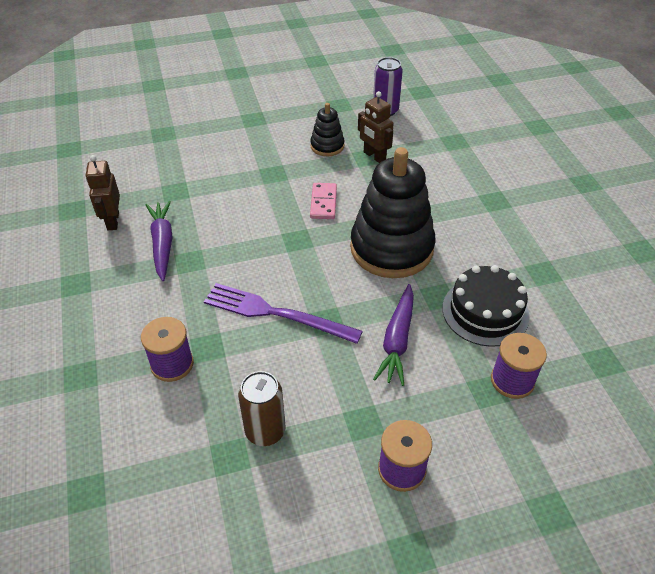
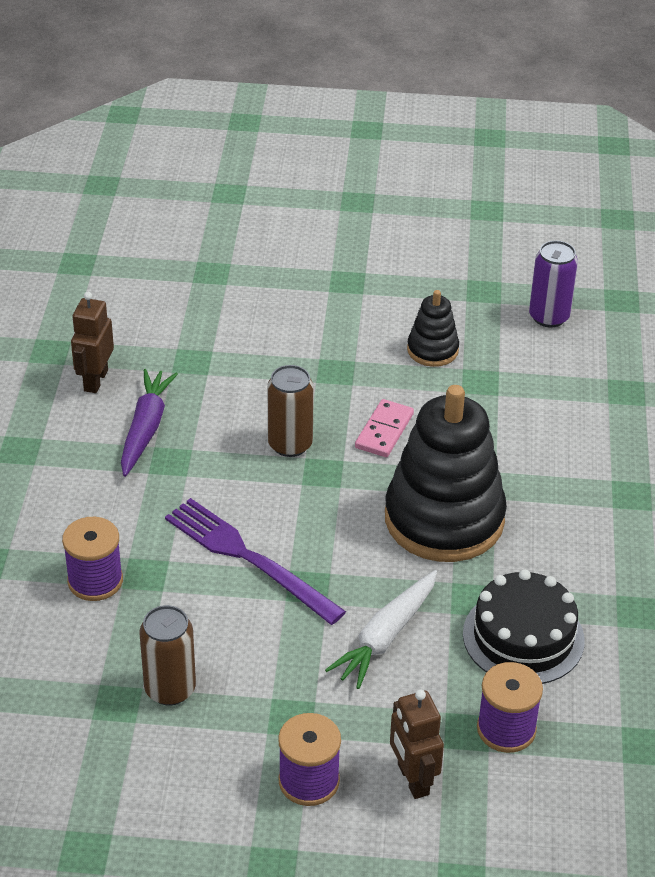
camera: 20 degrees right, 5 degrees down
(266, 228) = (290, 444): none -> brown can
(374, 156) = (492, 383): brown robot -> brown robot (412, 779)
(397, 340) = (385, 637): purple carrot -> white carrot

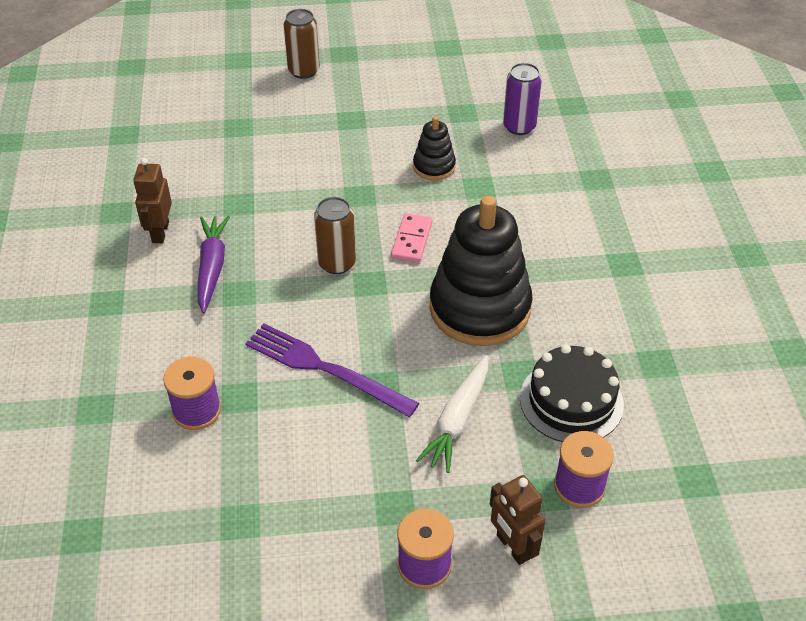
camera: 10 degrees left, 5 degrees up
(170, 689) = (284, 500): brown can -> brown can (304, 71)

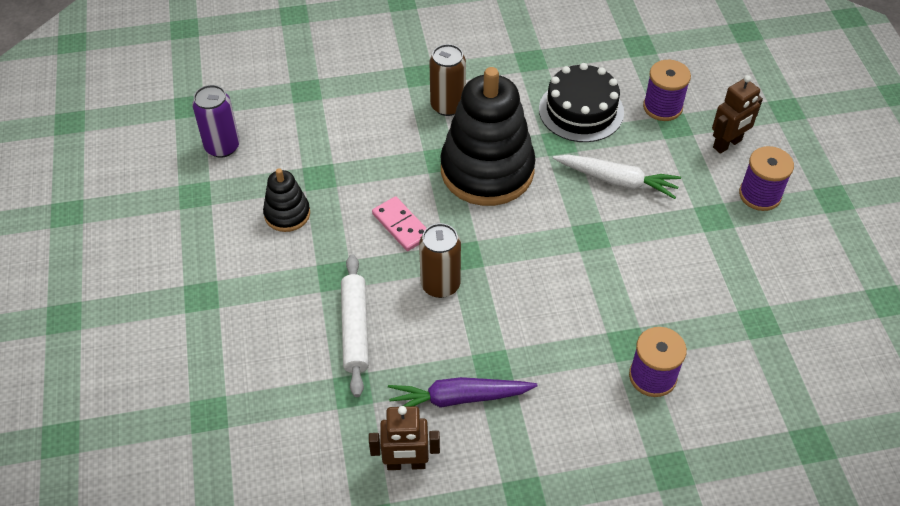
camera: 95 degrees left, 5 degrees up
(298, 206) = (355, 329): none -> white rolling pin
(304, 71) = (96, 356): brown can -> brown can (447, 106)
(325, 369) = (580, 279): purple fork -> none
(412, 240) = (401, 225): pink domino -> pink domino turned 45 degrees clockwise

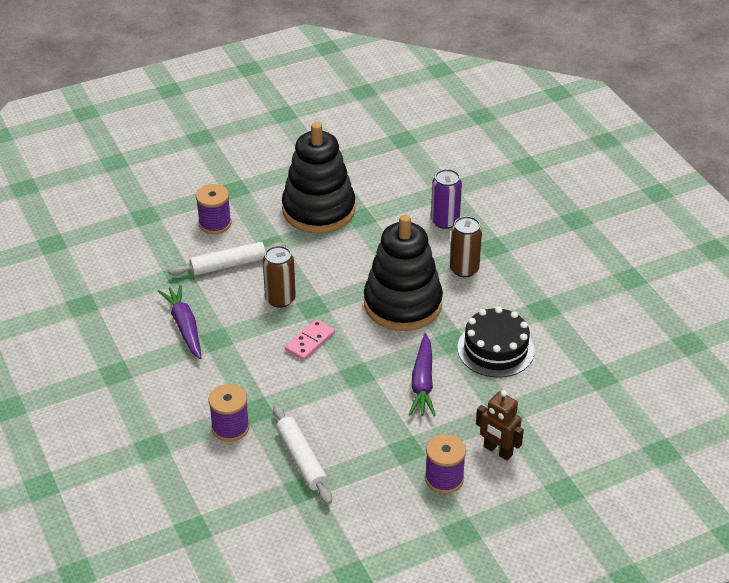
camera: 75 degrees right, 10 degrees down
(222, 147) = (369, 164): purple can -> purple can (445, 221)
(287, 214) = (318, 210): black stacking toy -> black stacking toy, size x2.10
(401, 225) = (329, 268): pink domino -> pink domino (310, 342)
(406, 464) = (127, 311): brown robot -> none
(617, 181) = (422, 382): white carrot -> purple carrot
(662, 107) = (525, 402): purple spool -> purple spool (215, 224)
(715, 313) = (302, 459): none -> white rolling pin

